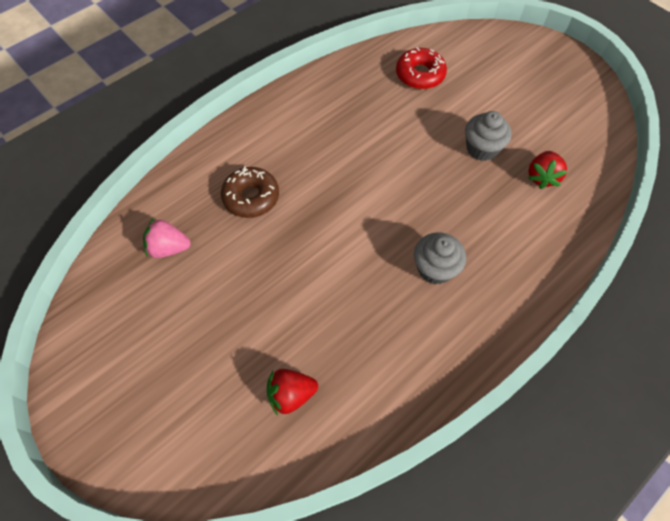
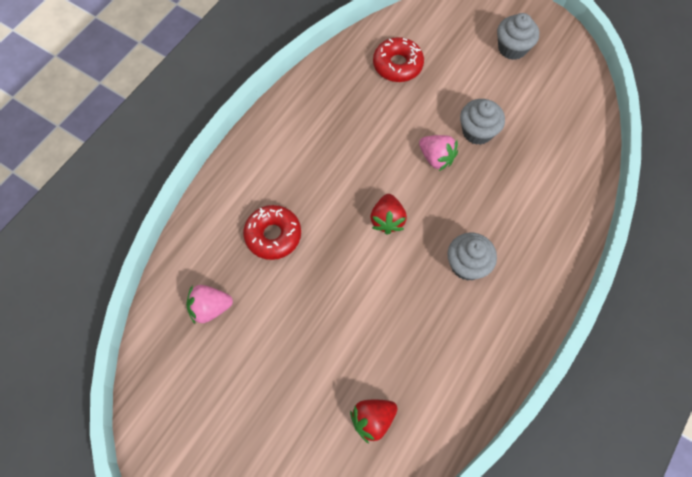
camera: 15 degrees left, 5 degrees up
(251, 197) = (273, 235): brown donut -> red donut
(433, 163) = (436, 158): none -> pink strawberry
(538, 82) = (512, 48): none -> grey cupcake
(542, 177) = (539, 148): red strawberry -> red strawberry (387, 220)

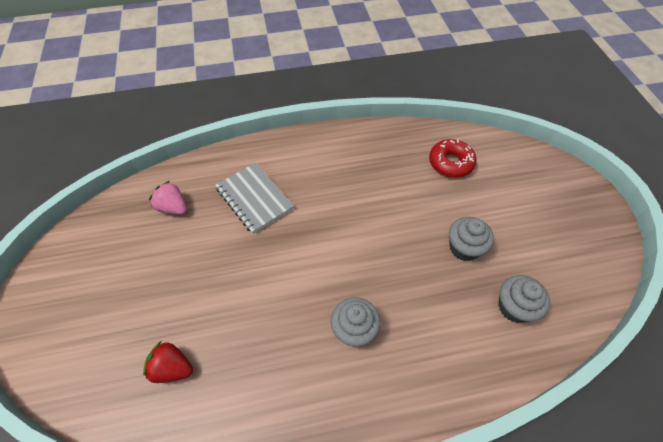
camera: 45 degrees right, 10 degrees down
(273, 235) = (254, 199): red donut -> grey notebook
(387, 220) = (333, 250): red strawberry -> none
(436, 158) = (413, 240): pink strawberry -> none
(512, 48) = (556, 214): grey cupcake -> grey cupcake (514, 307)

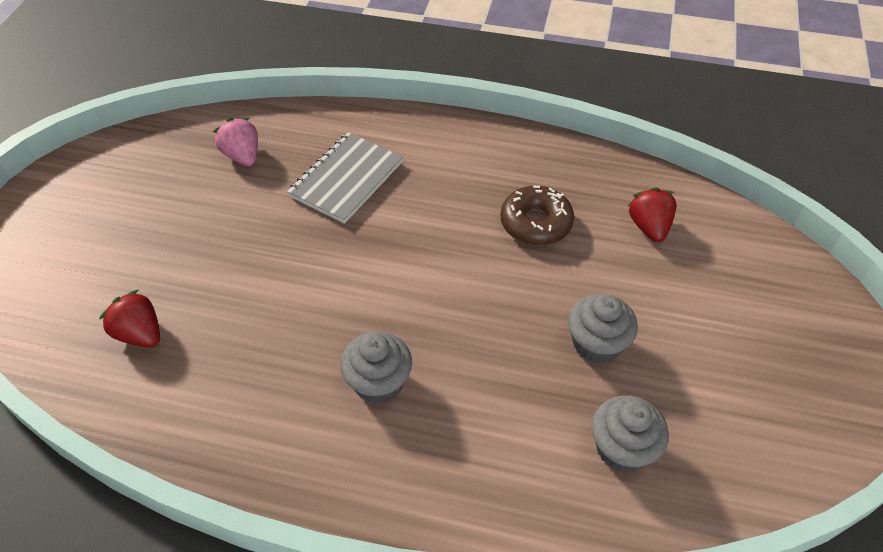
camera: 25 degrees right, 5 degrees down
(254, 199) = (346, 179): grey notebook -> grey notebook turned 45 degrees clockwise
(387, 184) = (536, 223): none -> brown donut
(450, 163) = (649, 227): red donut -> red strawberry

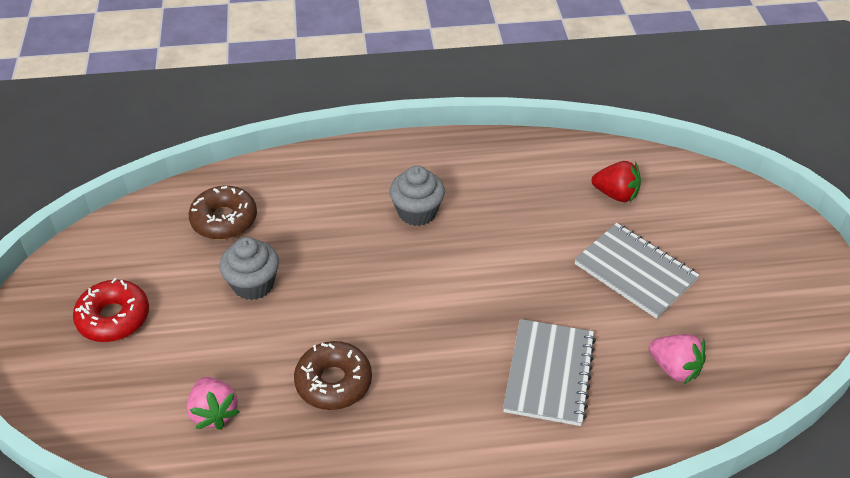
camera: 160 degrees right, 5 degrees down
(200, 241) = (635, 272): none -> grey notebook
(622, 448) = (224, 220): grey cupcake -> brown donut
(649, 227) = (214, 413): red strawberry -> pink strawberry
(755, 349) = (114, 318): none -> red donut

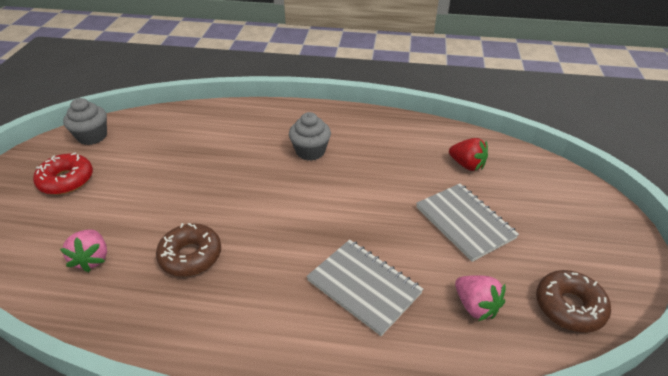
camera: 15 degrees right, 5 degrees down
(224, 220) = (175, 133): brown donut -> brown donut (569, 306)
(253, 284) = (171, 177): grey cupcake -> grey cupcake (92, 136)
(549, 374) = (364, 287): grey notebook -> grey notebook turned 75 degrees counterclockwise

